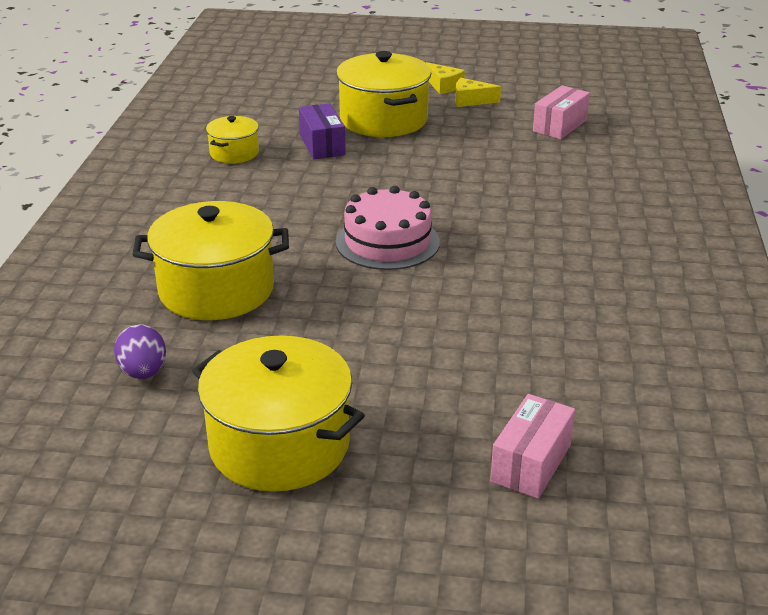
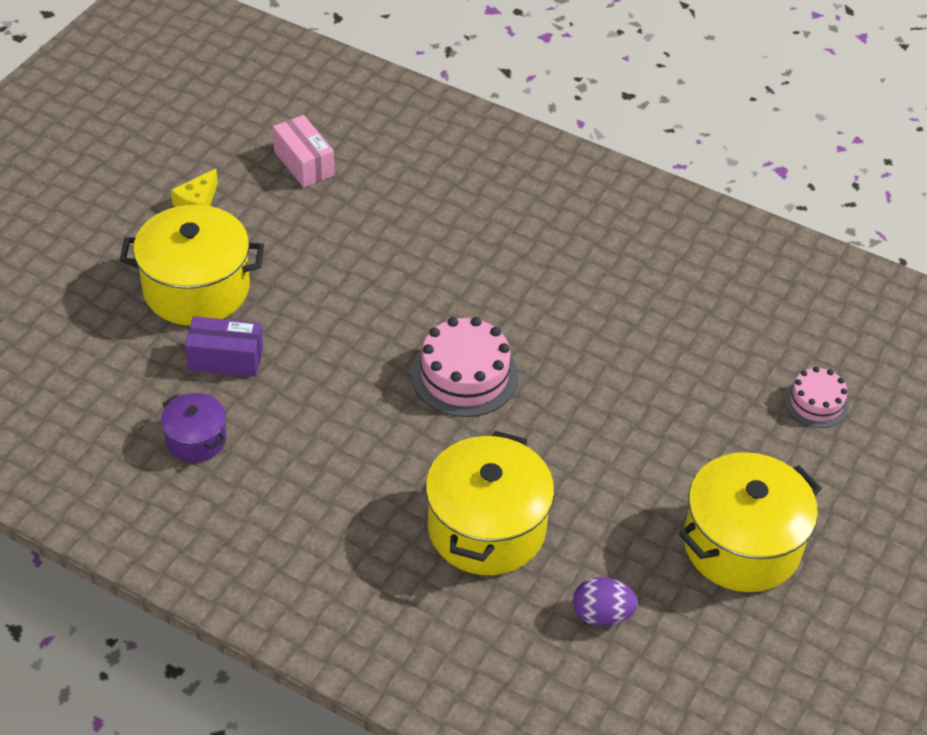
camera: 70 degrees left, 15 degrees up
(234, 153) = (196, 439): yellow pot -> purple pot
(443, 86) = (143, 209): yellow cheese -> none
(531, 463) = (816, 402): pink box -> pink cake

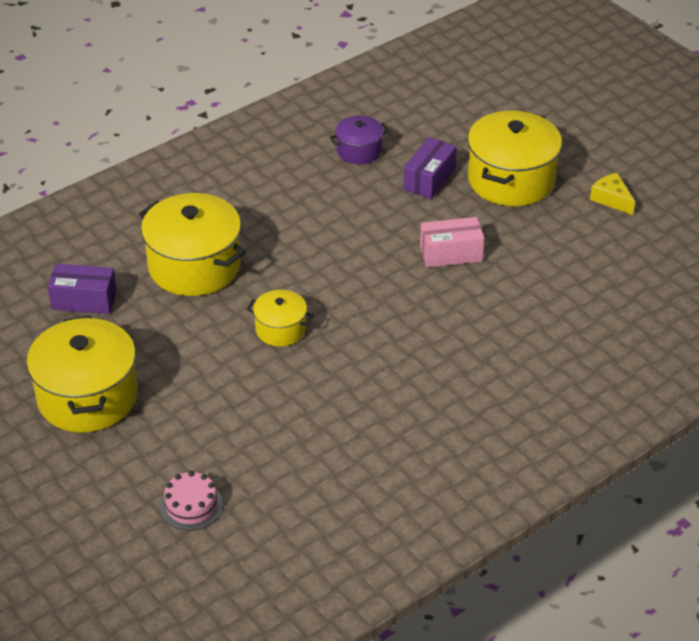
camera: 115 degrees right, 5 degrees down
(304, 163) = (640, 269): pink box -> pink box (451, 253)
(464, 375) = (345, 296): pink cake -> none
(544, 413) = (280, 329): none -> yellow pot
(601, 615) = (84, 300): purple egg -> purple box

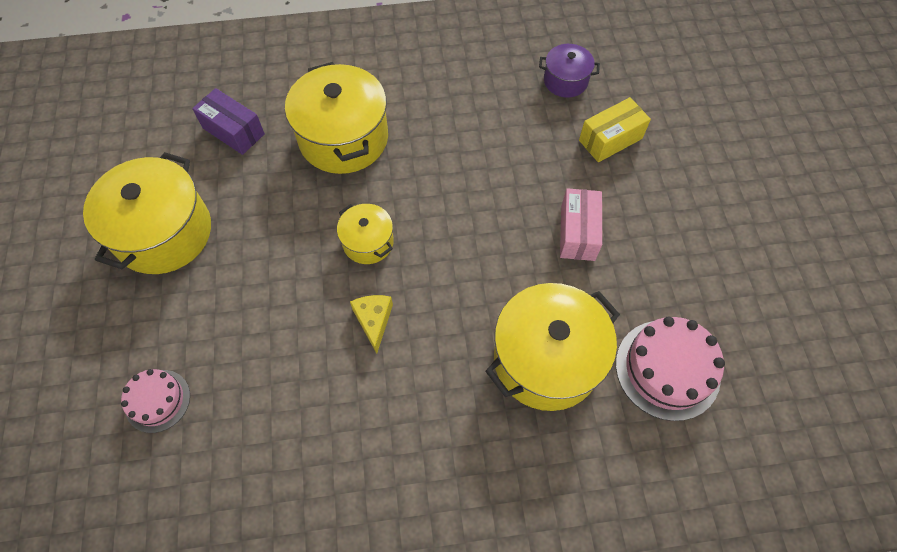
camera: 30 degrees right, 20 degrees up
(429, 179) = (610, 139): purple box -> yellow box
(451, 253) = (577, 233): pink box -> pink box turned 75 degrees clockwise
(511, 180) = (689, 175): yellow pot -> yellow pot (546, 360)
(583, 311) = (667, 369): none -> pink cake
(611, 199) = (780, 244): yellow cheese -> yellow cheese (373, 321)

